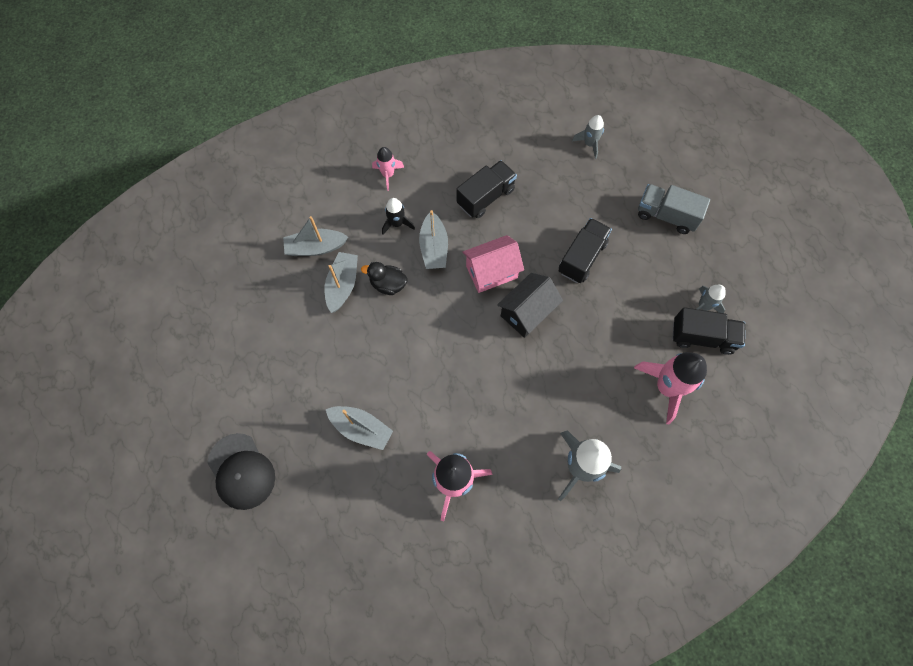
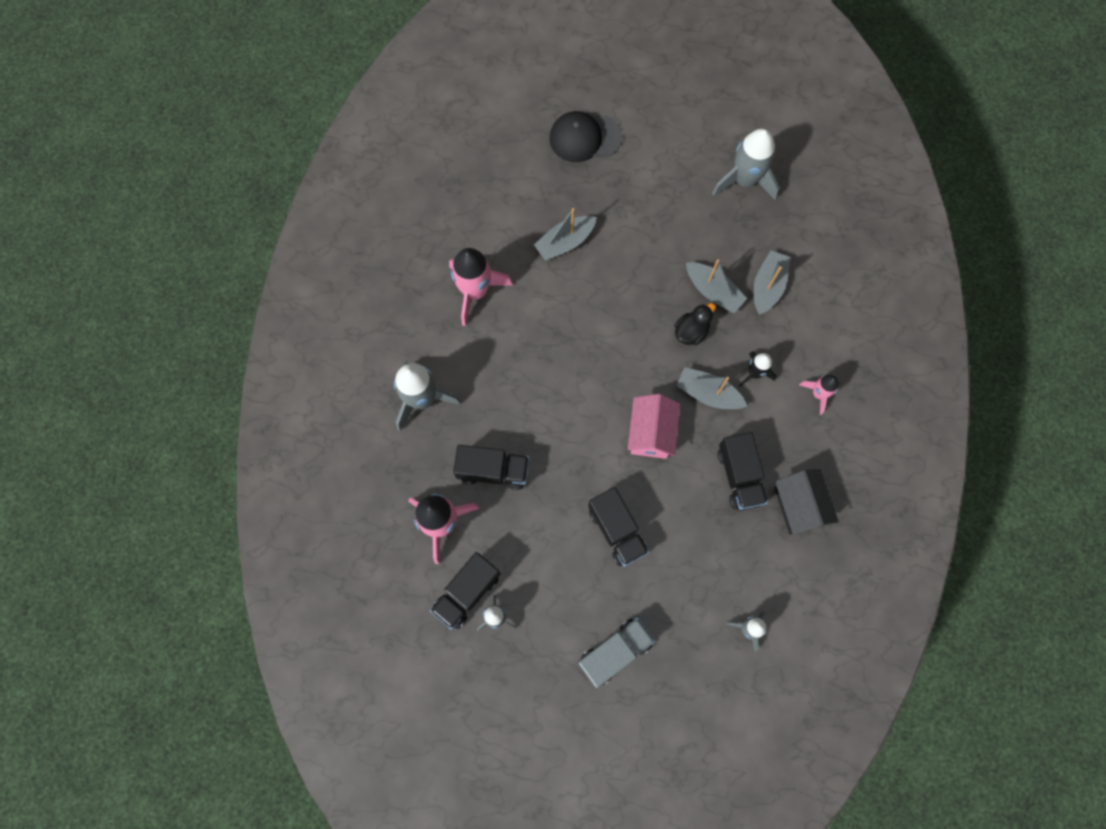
camera: 120 degrees right, 5 degrees up
(221, 310) = (745, 180): none -> grey rocket
(527, 312) = (590, 441): black house -> black house (799, 506)
(599, 372) = (493, 470): none -> black truck

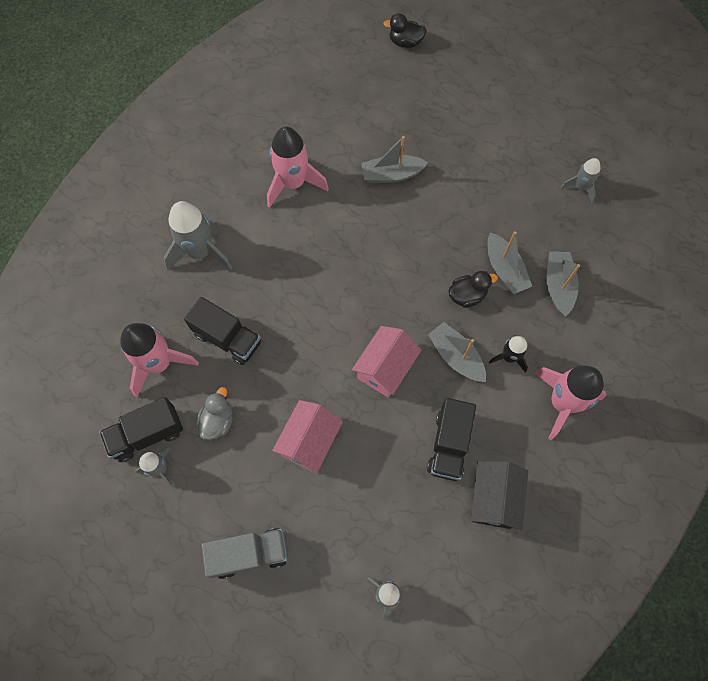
camera: 25 degrees right, 5 degrees down
(510, 96) = (405, 42): none -> black duck
(525, 550) = (217, 421): none -> grey duck
(584, 138) = (452, 98): black cap -> none
(617, 530) = (309, 442): black truck -> pink house
(745, 180) = (580, 187): grey rocket -> grey rocket, size x0.55
(767, 286) = (558, 286): grey boat -> grey boat turned 45 degrees counterclockwise
(818, 394) = (562, 402): pink rocket -> pink rocket, size x1.82

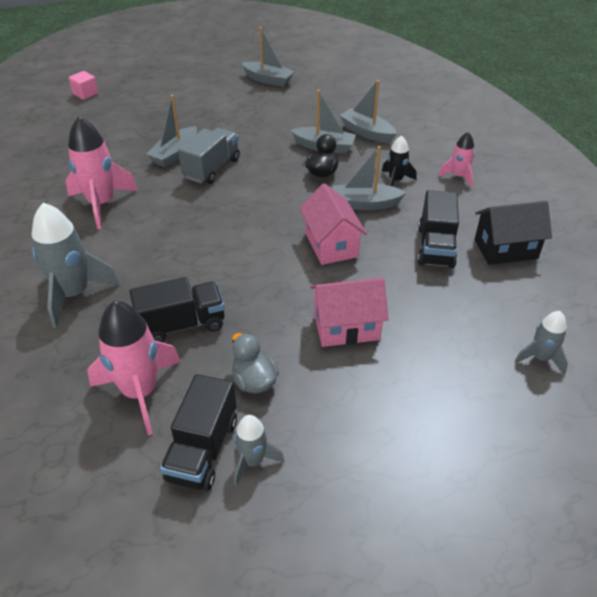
camera: 50 degrees left, 25 degrees down
(249, 553) = (417, 438): grey truck -> grey truck (211, 168)
(309, 442) = (346, 327): pink house -> pink house turned 75 degrees counterclockwise
(405, 42) = (85, 94): black duck -> pink cube
(449, 445) = (436, 247): black truck -> black truck turned 45 degrees clockwise
(493, 499) = (505, 249): black house -> black house turned 60 degrees counterclockwise
(562, 147) = (268, 80): none -> grey boat
(562, 402) = (458, 177): pink rocket -> pink rocket, size x0.55
(580, 187) = (307, 88): grey rocket -> none

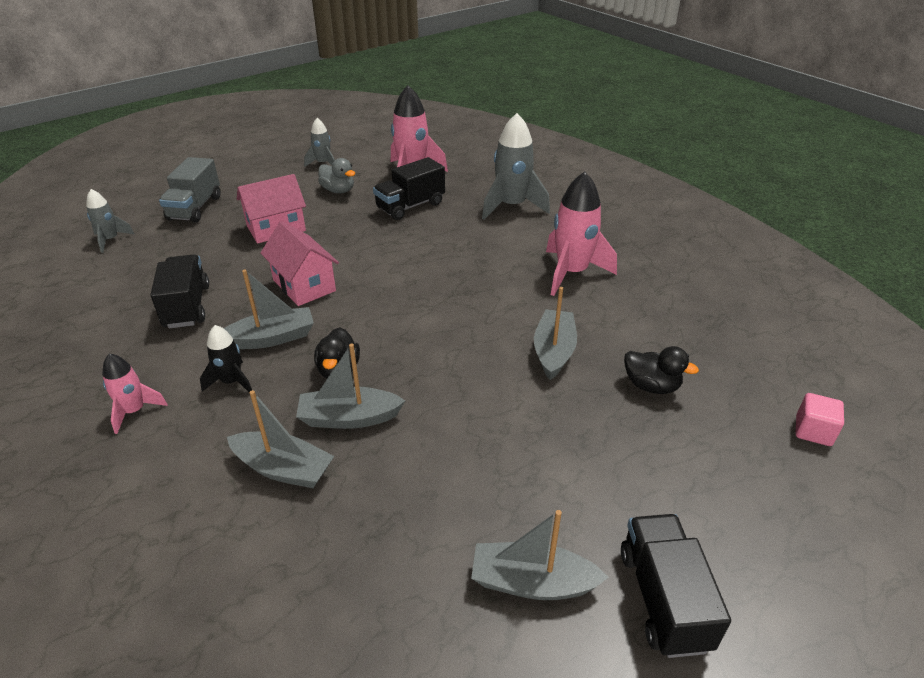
camera: 160 degrees right, 5 degrees down
(139, 126) = (651, 386): none -> black duck
(203, 450) = (355, 162): black truck -> black truck (663, 598)
(211, 168) = (489, 341): grey truck -> grey truck (195, 208)
(505, 249) = (104, 321): black house -> none

